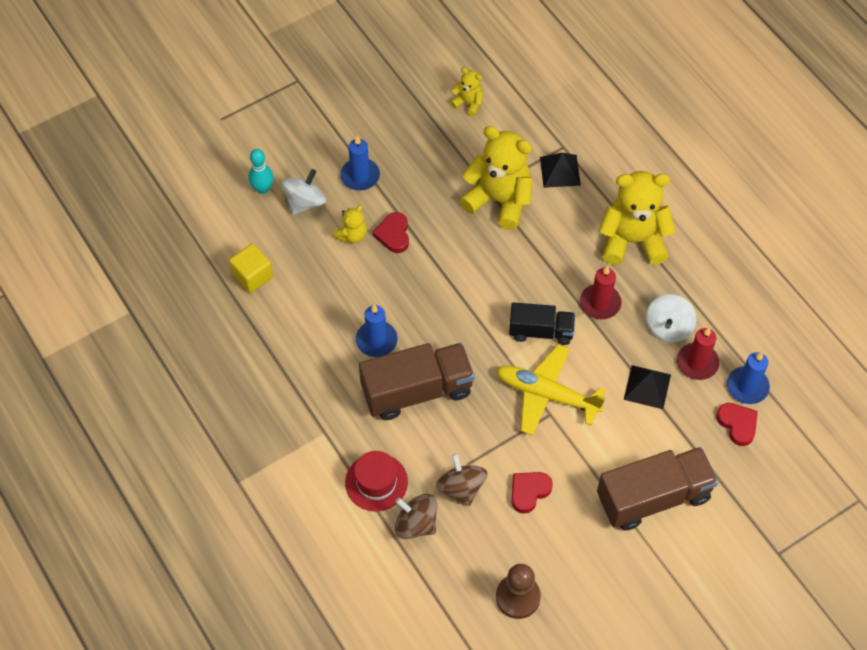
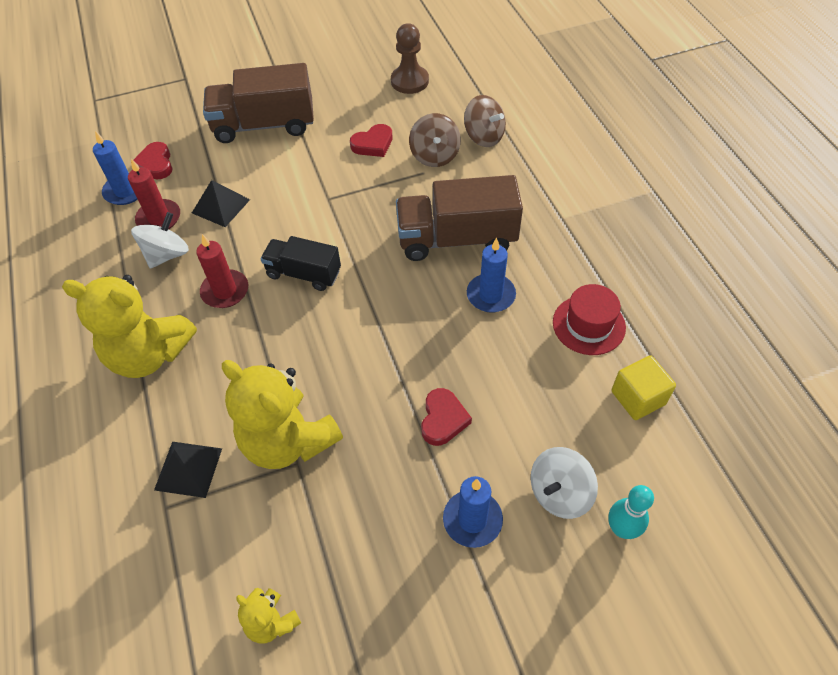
camera: 165 degrees left, 5 degrees down
(352, 235) = (499, 429): yellow teddy bear -> none
(376, 482) = (515, 171): red hat -> red hat (588, 325)
(546, 394) = (324, 215): yellow plane -> none

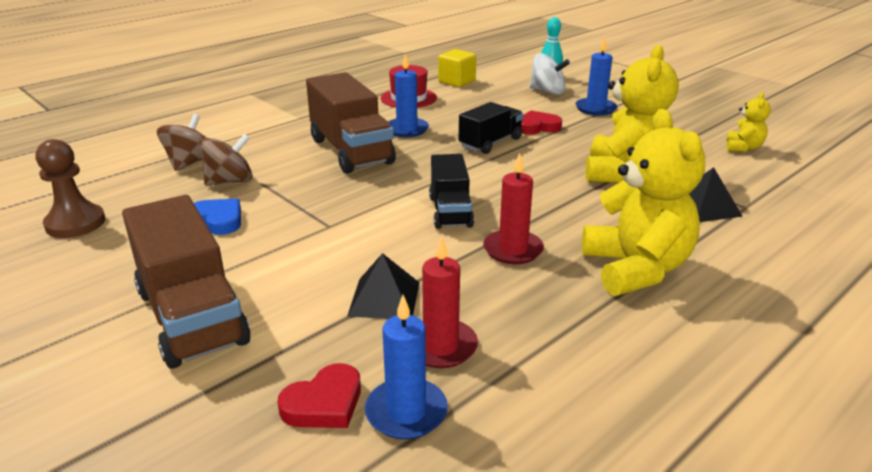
camera: 115 degrees left, 25 degrees down
(167, 254) = (497, 312): white spinning top -> none
(373, 144) = (218, 220): red heart -> blue heart
(421, 355) = (490, 143): none -> black truck

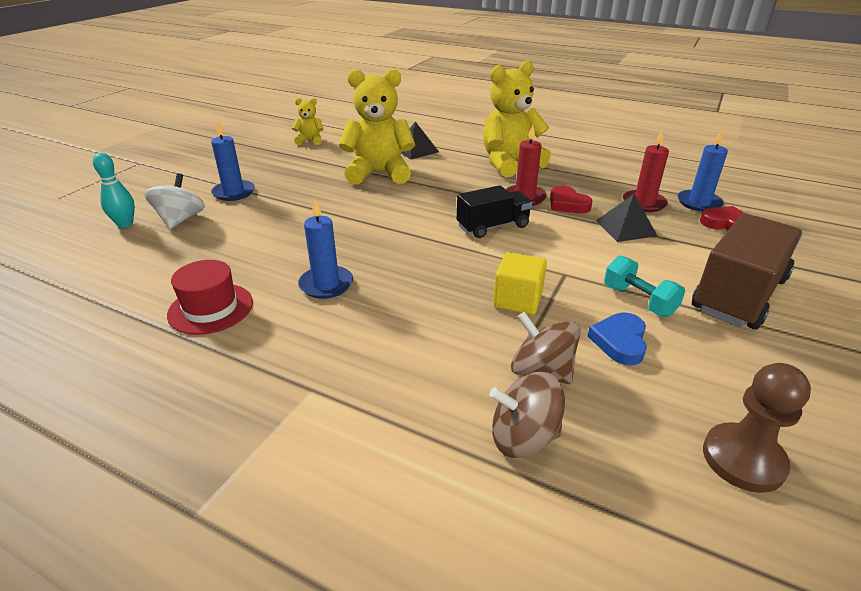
camera: 110 degrees left, 5 degrees up
(252, 249) = (638, 301): none -> turquoise dumbbell
(351, 151) = (407, 307): brown truck -> none
(456, 81) = (135, 284): yellow cube -> yellow cube (517, 300)
(490, 143) = (343, 230): black truck -> none
(537, 127) = (292, 214): red heart -> red heart (567, 204)

